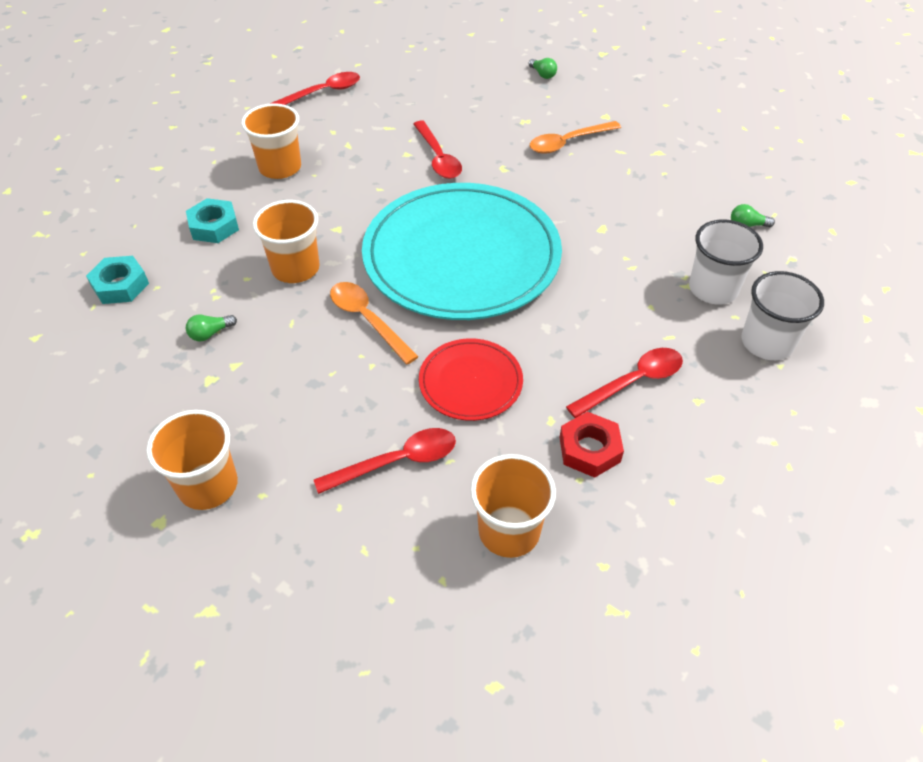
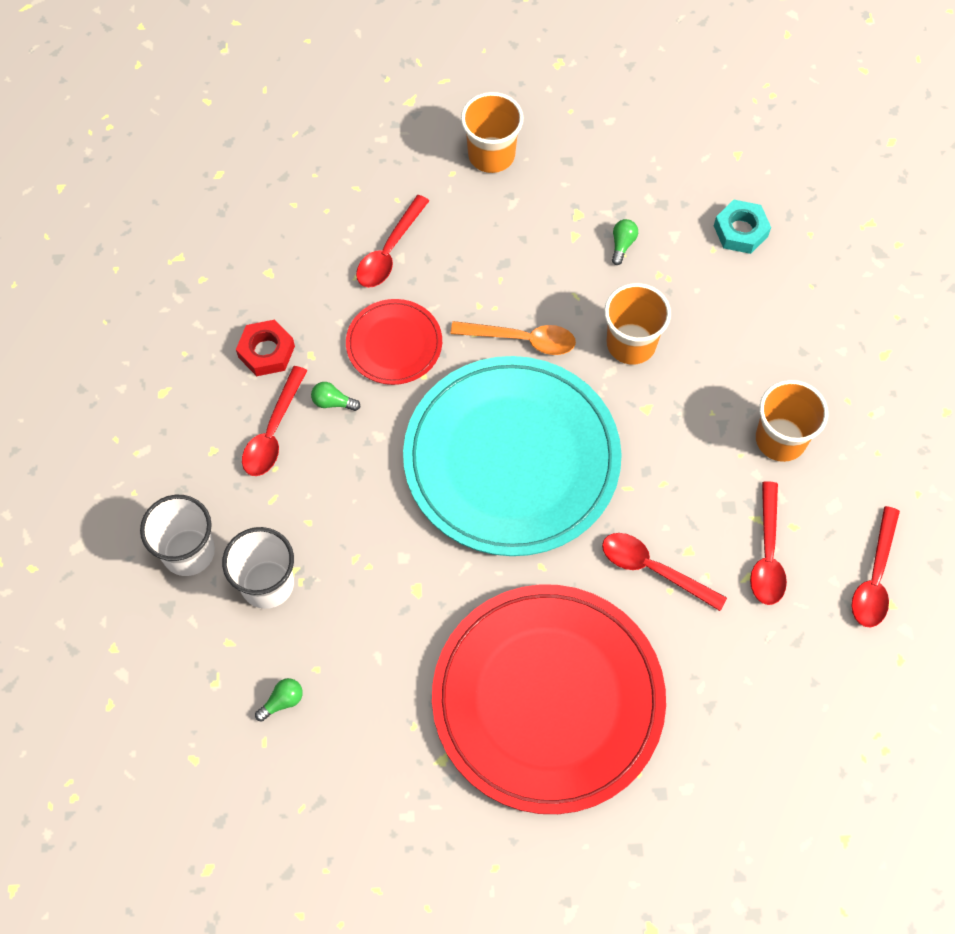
camera: 140 degrees right, 15 degrees up
(214, 226) = (748, 333): turquoise nut -> none
(364, 129) = (767, 554): none -> red spoon
(509, 531) = (277, 259): orange cup -> none
(542, 74) = (681, 815): green light bulb -> green light bulb (333, 402)
(568, 142) = (548, 699): orange spoon -> red plate

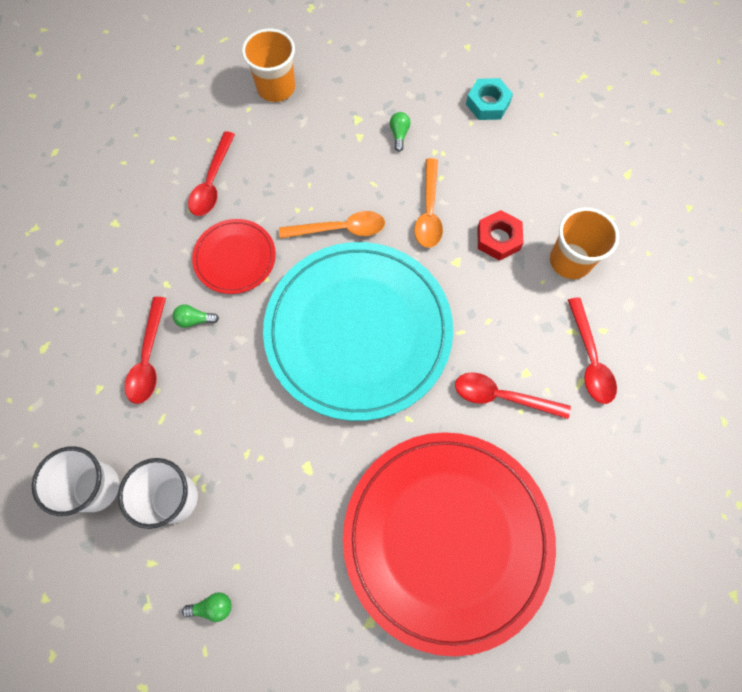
camera: 15 degrees left, 5 degrees up
(266, 352) = (127, 290): red nut -> red nut (498, 238)
(282, 701) = (212, 607): green light bulb -> green light bulb turned 45 degrees clockwise
(631, 344) = (429, 212): orange cup -> orange spoon
(874, 577) = (680, 356): red spoon -> none

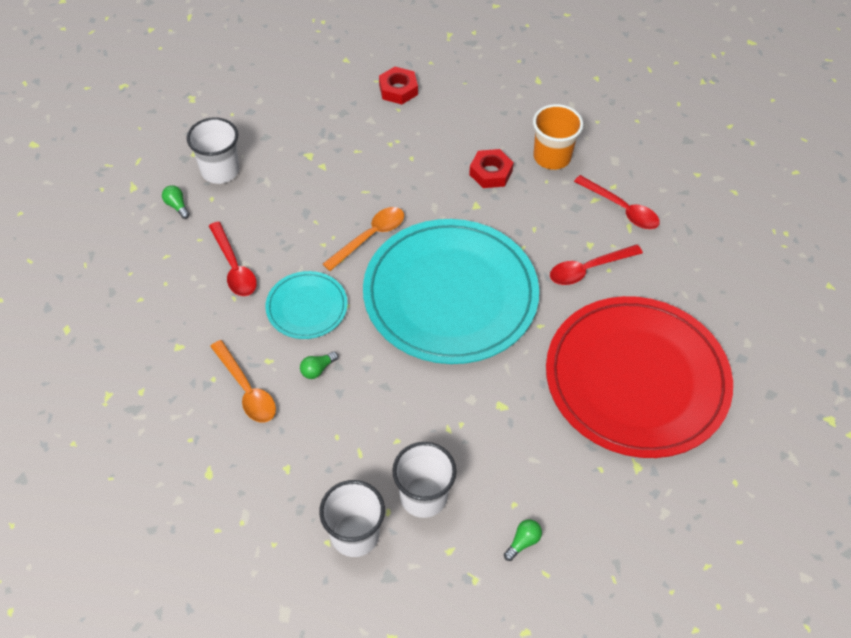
camera: 40 degrees left, 15 degrees down
(148, 358) = (307, 420): red spoon -> none
(235, 258) = (307, 307): red plate -> turquoise plate
(276, 88) = (220, 170): orange cup -> white cup
(399, 135) = (352, 147): green light bulb -> green light bulb (177, 206)
(429, 212) = (424, 185): orange spoon -> orange spoon (246, 389)
(488, 103) = (398, 90): turquoise nut -> red nut

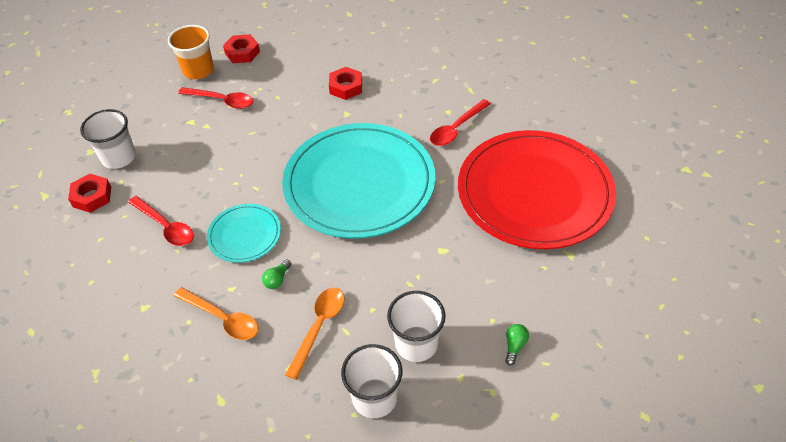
camera: 20 degrees left, 5 degrees down
(177, 206) = (92, 197): green light bulb -> red nut
(370, 237) = (272, 164): orange spoon -> orange spoon (319, 327)
(552, 157) = (387, 61): orange cup -> orange cup (198, 70)
(621, 209) = (458, 80): red spoon -> red spoon (222, 101)

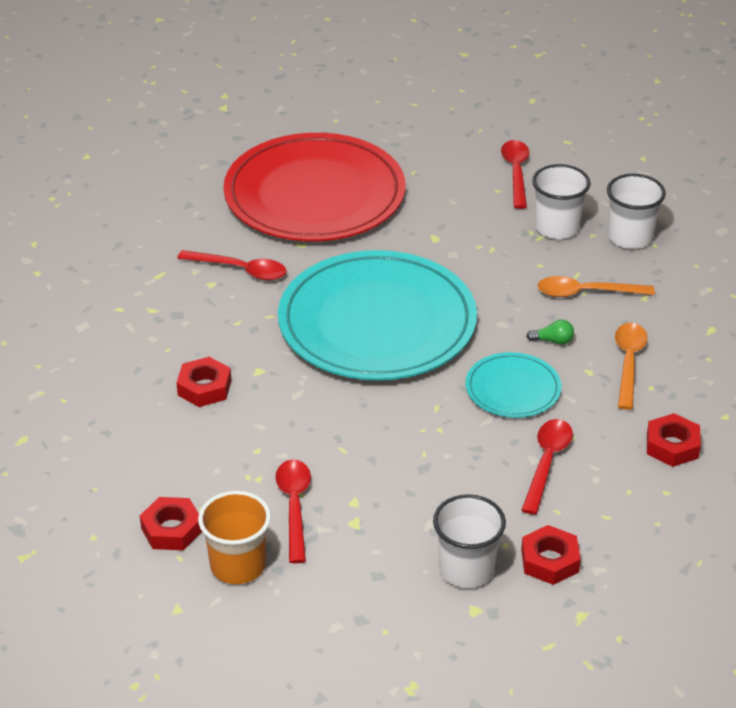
camera: 115 degrees left, 10 degrees down
(125, 306) = (672, 446): none -> red nut
(514, 346) = (516, 172): green light bulb -> red spoon

